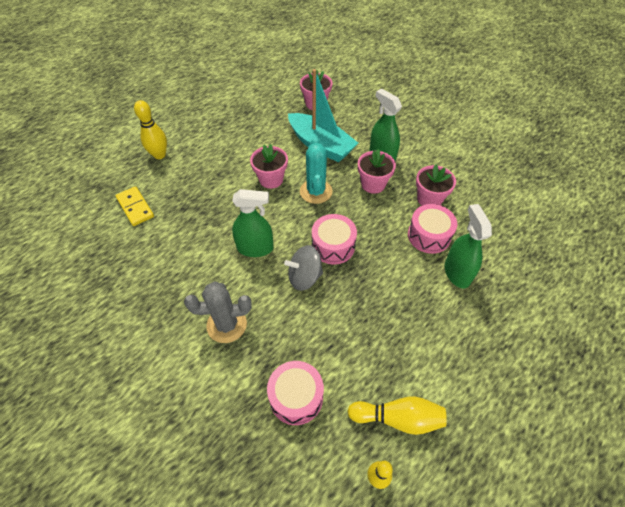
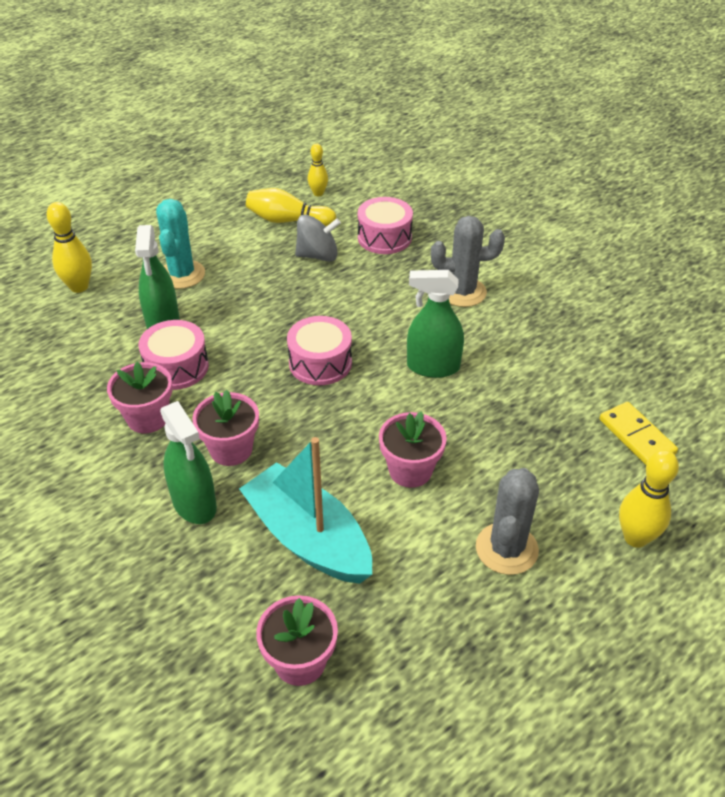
camera: 175 degrees left, 10 degrees down
(224, 146) = (506, 549): none -> grey cactus
(304, 277) = (365, 330): grey spinning top -> grey spinning top (318, 255)
(316, 191) = (333, 443): turquoise cactus -> turquoise cactus (182, 274)
(544, 306) = (79, 287): none -> yellow bowling pin

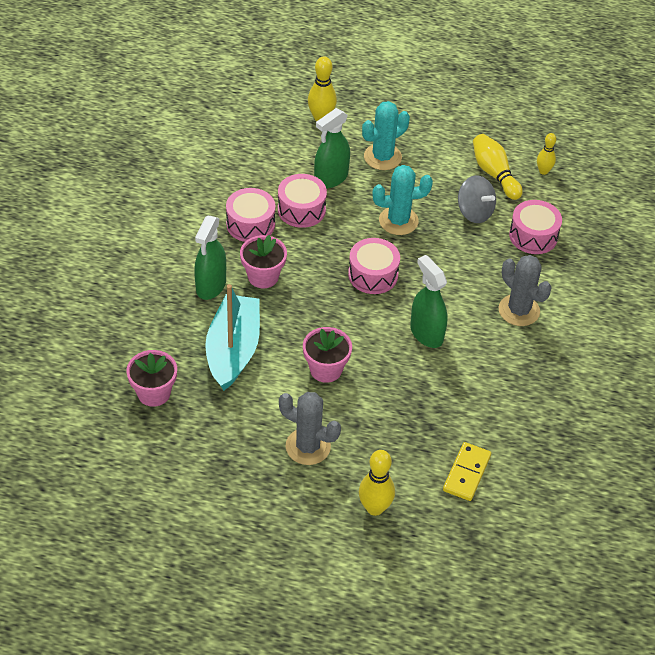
camera: 50 degrees right, 5 degrees up
(148, 418) = (250, 224): pink flower pot -> pink drum
(272, 308) = (398, 221): none -> turquoise cactus
(506, 549) = (308, 446): grey cactus -> grey cactus turned 45 degrees clockwise

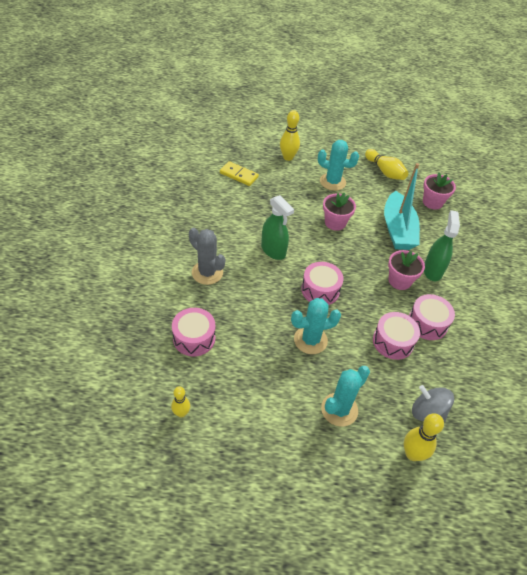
camera: 170 degrees right, 0 degrees up
(308, 446) = (332, 182): grey cactus -> turquoise cactus
(331, 178) = (379, 378): green spray bottle -> none
(467, 473) = (239, 175): yellow domino -> yellow domino turned 75 degrees counterclockwise
(474, 212) = (246, 357): grey spinning top -> grey spinning top (427, 412)
(494, 174) = (230, 403): yellow bowling pin -> yellow bowling pin (385, 171)

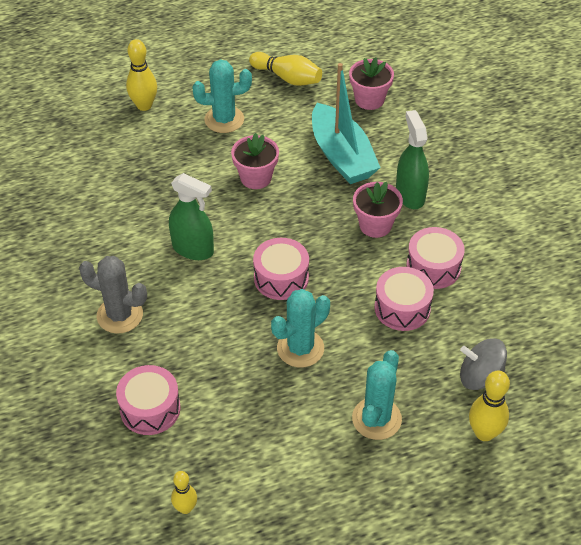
camera: 20 degrees left, 0 degrees up
(239, 175) = (88, 158): yellow domino -> none

